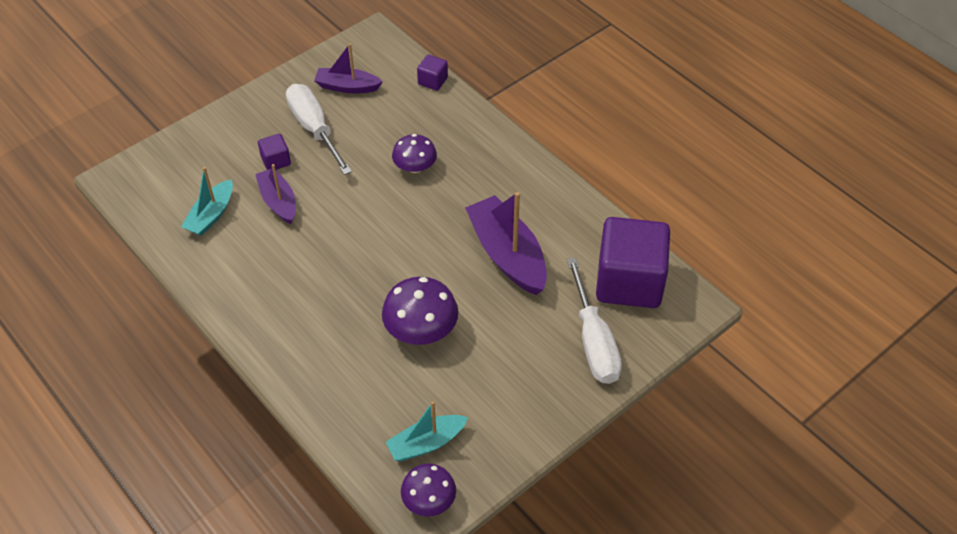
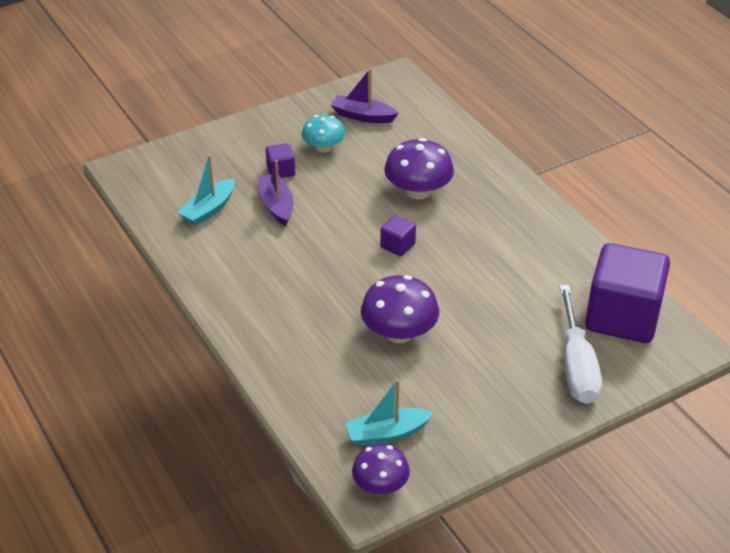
camera: 10 degrees right, 10 degrees down
(314, 128) = (323, 147): white screwdriver -> turquoise mushroom
(415, 167) = (418, 191): purple mushroom -> purple mushroom, size x1.52
(432, 81) = (449, 120): purple cube -> purple cube (397, 245)
(507, 255) = (499, 278): purple boat -> none

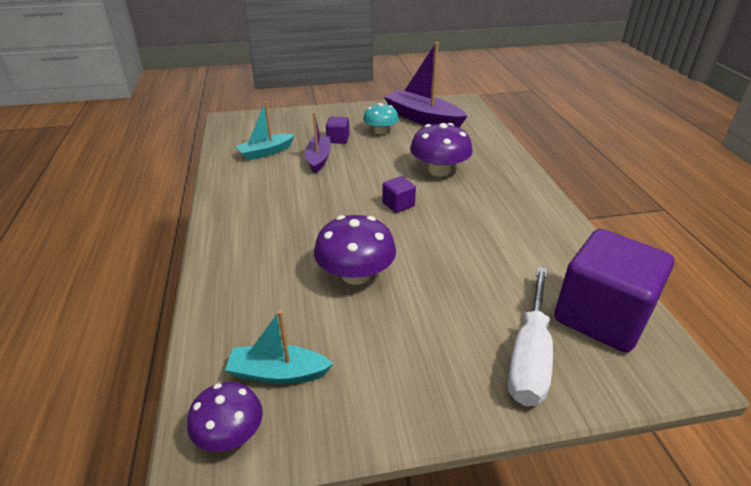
camera: 20 degrees right, 5 degrees down
(363, 116) = (423, 119): purple boat -> purple boat, size x1.66

